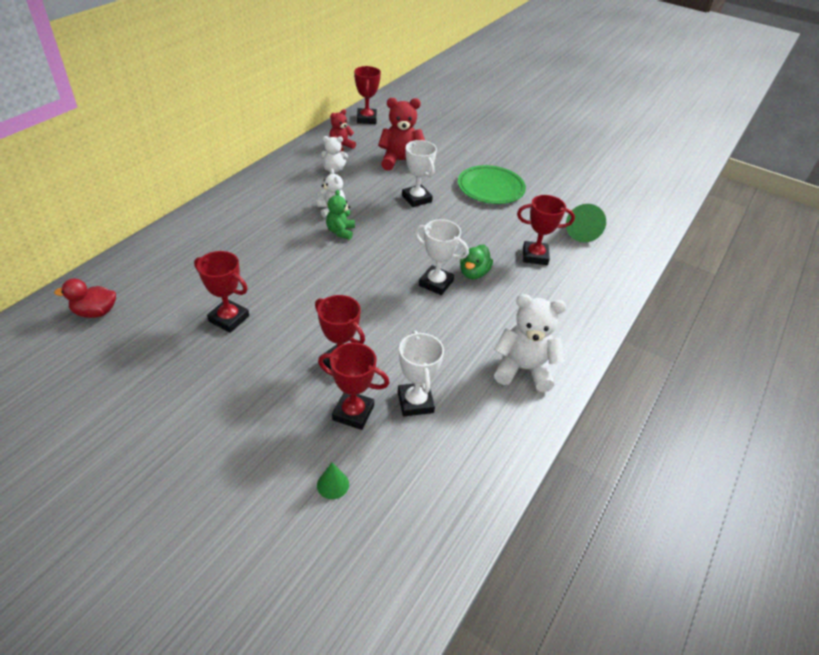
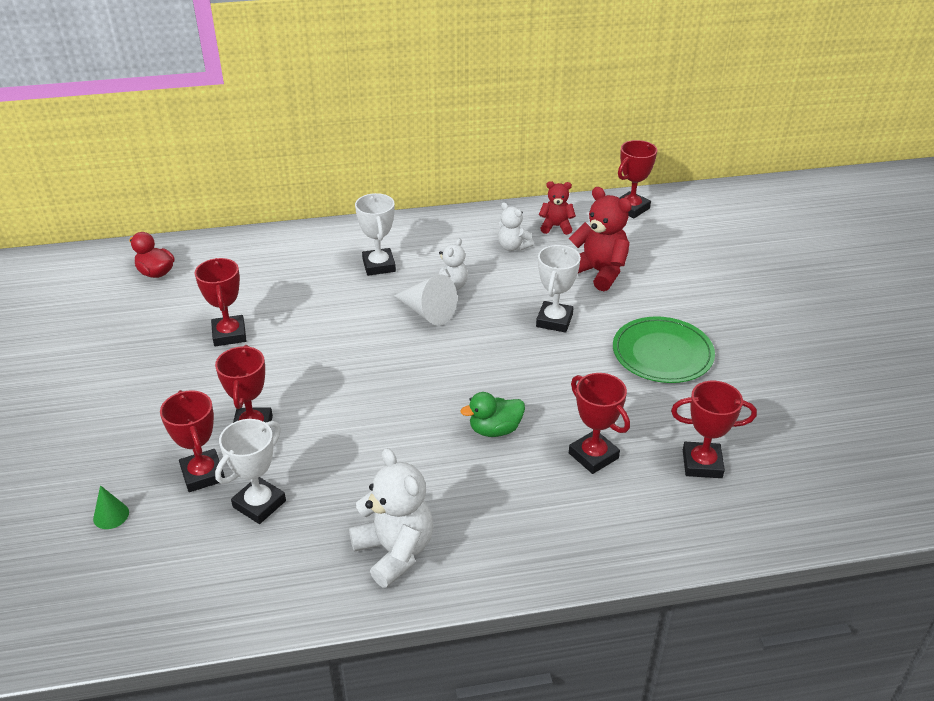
camera: 50 degrees right, 5 degrees down
(340, 232) = (427, 312): green teddy bear -> white cone
(436, 283) = (441, 415): white trophy -> white trophy (379, 265)
(580, 230) = (702, 464): green cone -> red trophy

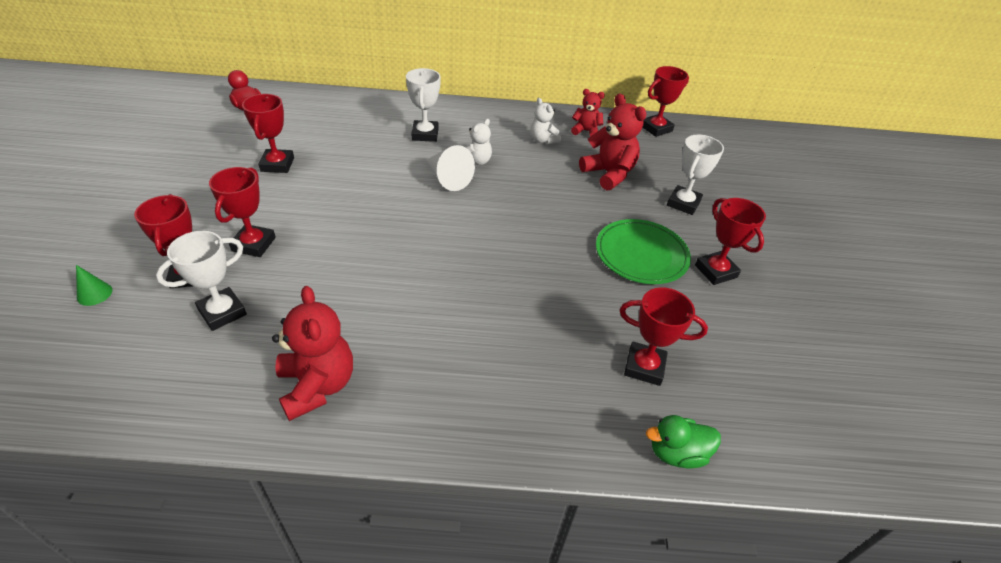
camera: 10 degrees right, 5 degrees up
(395, 551) = (317, 386): white teddy bear -> red teddy bear
(495, 430) = (461, 291): green duck -> green duck (676, 453)
(554, 320) = (554, 206): white trophy -> white trophy (683, 203)
(593, 456) = (542, 335): red trophy -> red trophy (715, 271)

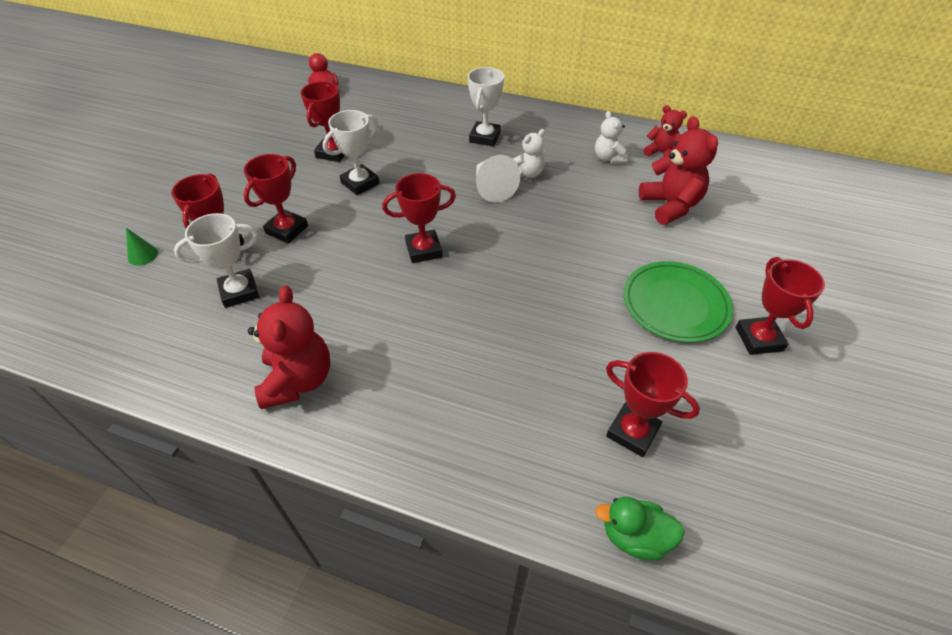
camera: 20 degrees right, 5 degrees up
(656, 128) = (747, 159): red trophy -> red trophy (424, 250)
(683, 203) = (748, 252): white trophy -> white trophy (360, 183)

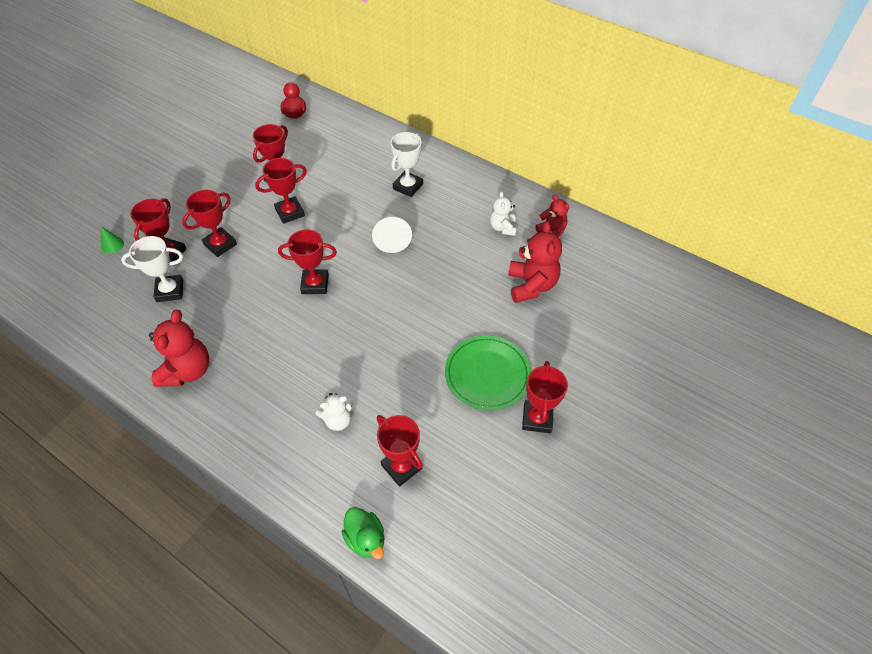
camera: 15 degrees right, 5 degrees up
(360, 183) = (290, 212): white trophy -> red trophy
(528, 173) = (427, 229): white teddy bear -> white teddy bear (338, 420)
(634, 537) = (366, 539): green duck -> green duck turned 150 degrees counterclockwise

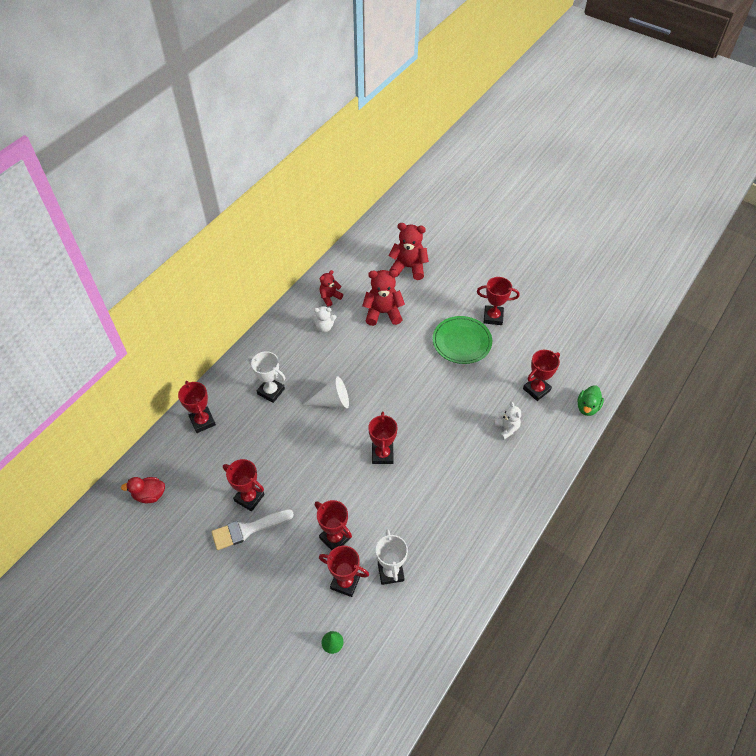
camera: 90 degrees left, 0 degrees up
(187, 370) = (473, 539): red teddy bear -> red teddy bear (408, 267)
(245, 180) = (248, 529): none -> white brush
(290, 212) = (297, 483): red trophy -> red trophy (202, 421)
(366, 539) = (587, 407): green duck -> green duck turned 150 degrees clockwise

